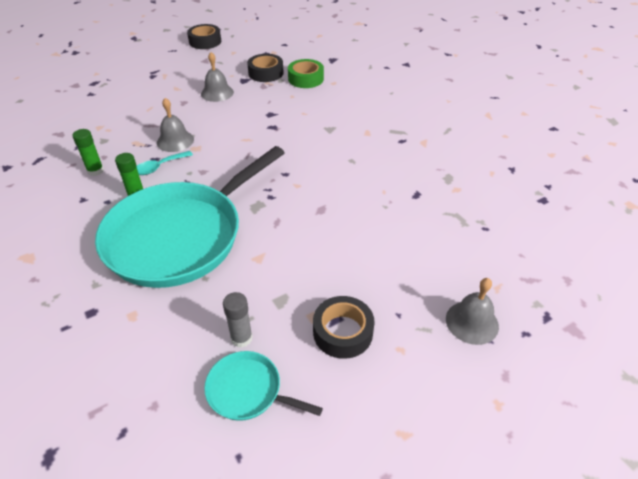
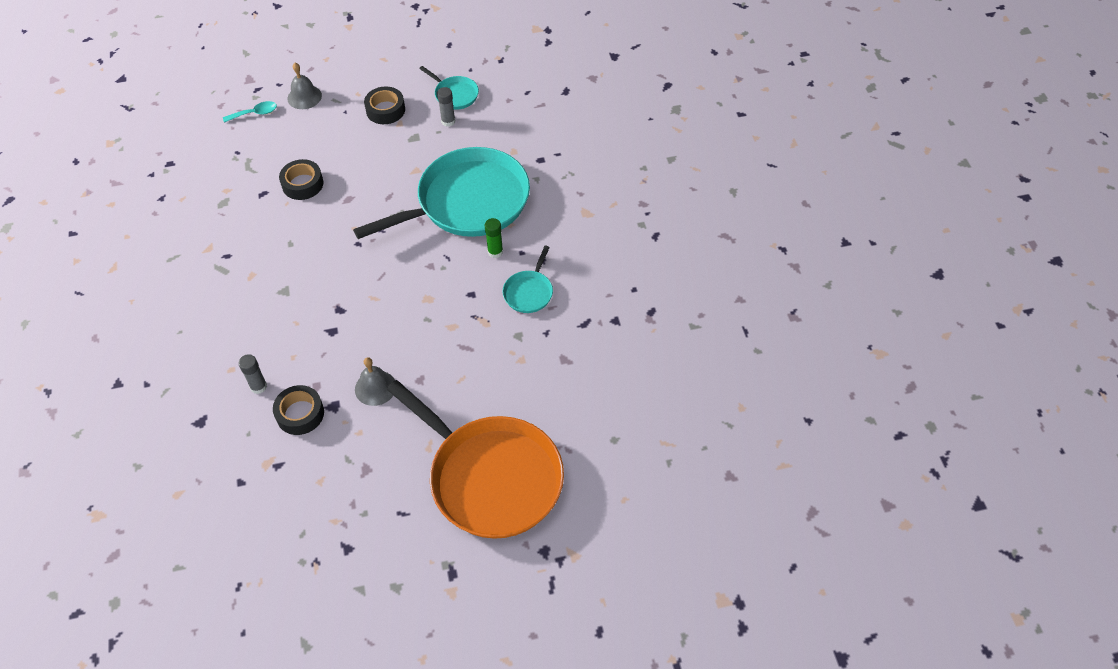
camera: 160 degrees left, 10 degrees up
(95, 171) = (529, 292): green glue stick -> turquoise pan
(115, 70) = (491, 478): none -> orange pan
(159, 167) = (468, 281): turquoise spoon -> turquoise spoon (255, 113)
(175, 141) = (445, 314): grey bell -> none
(205, 41) = (348, 525): black tape -> black tape (302, 184)
(306, 79) = (258, 386): green tape -> grey glue stick

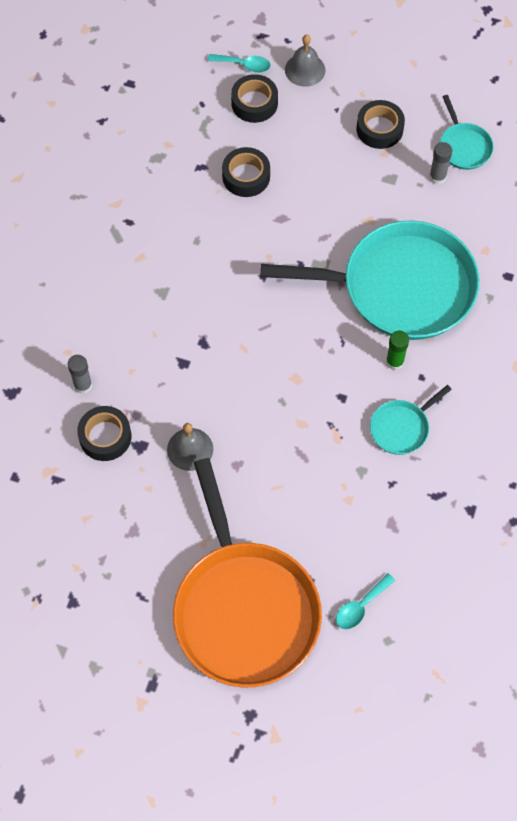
camera: 30 degrees right, 10 degrees up
(279, 134) = (254, 103): none -> black tape
(578, 427) = (360, 606): none -> turquoise spoon

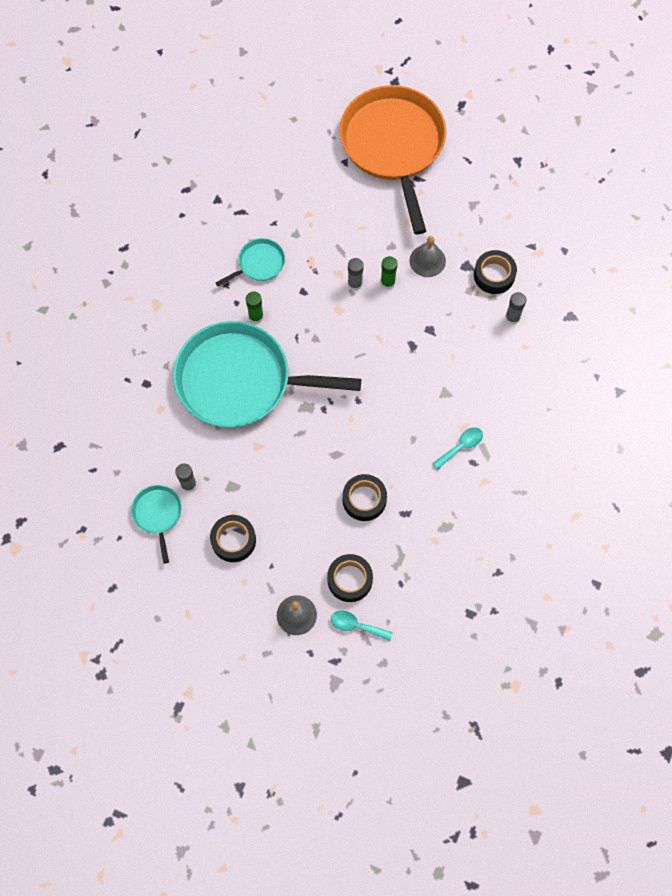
camera: 175 degrees left, 5 degrees up
(238, 417) = (387, 282): none -> green glue stick
(279, 411) = (355, 284): none -> grey glue stick
(360, 606) = (310, 141): turquoise spoon -> turquoise spoon (461, 446)

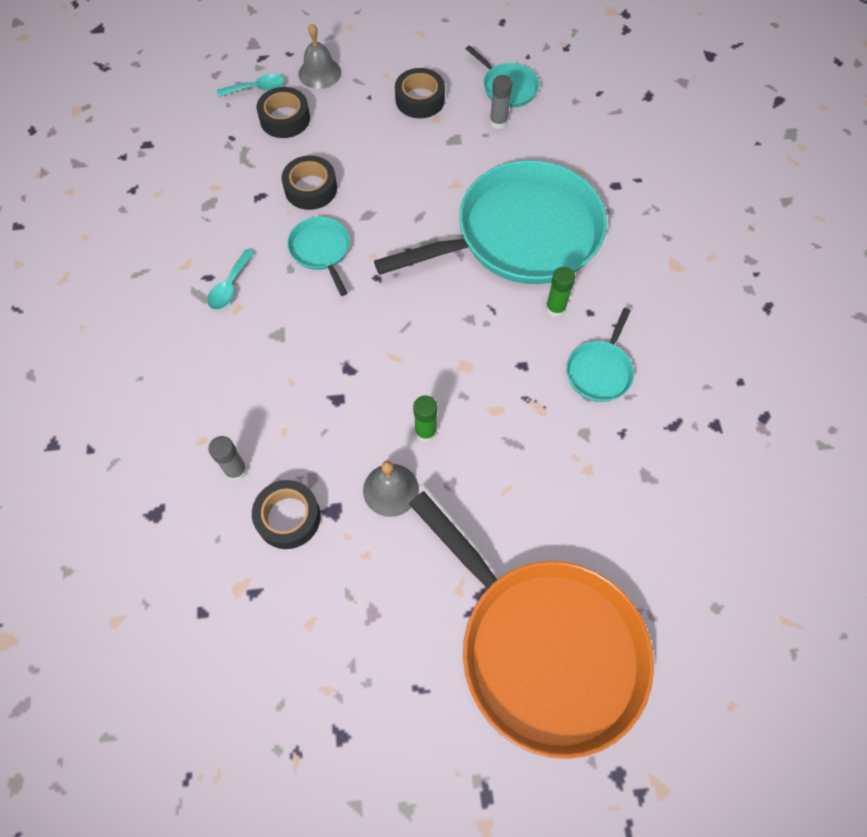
camera: 150 degrees right, 5 degrees down
(355, 284) = (466, 408): grey glue stick -> none
(384, 442) = (321, 250): none -> turquoise pan

